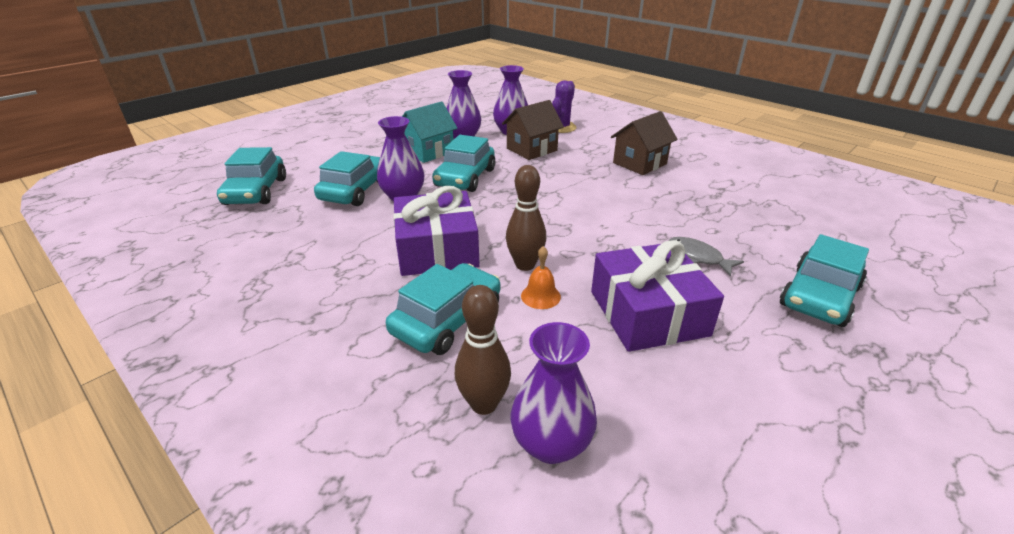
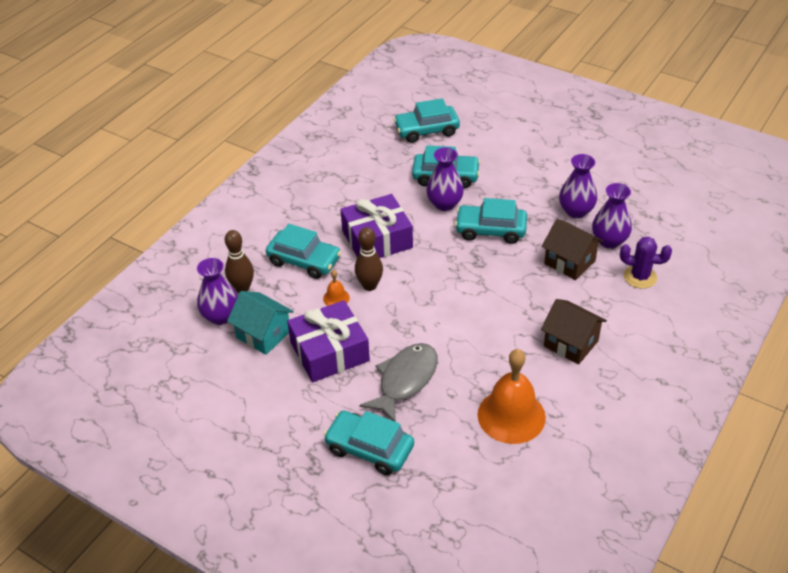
camera: 80 degrees right, 10 degrees up
(428, 152) = (533, 197): turquoise house -> turquoise house (263, 334)
(698, 257) = (405, 380): grey fish -> grey fish, size x1.73
(738, 202) = (511, 415): none -> orange bell

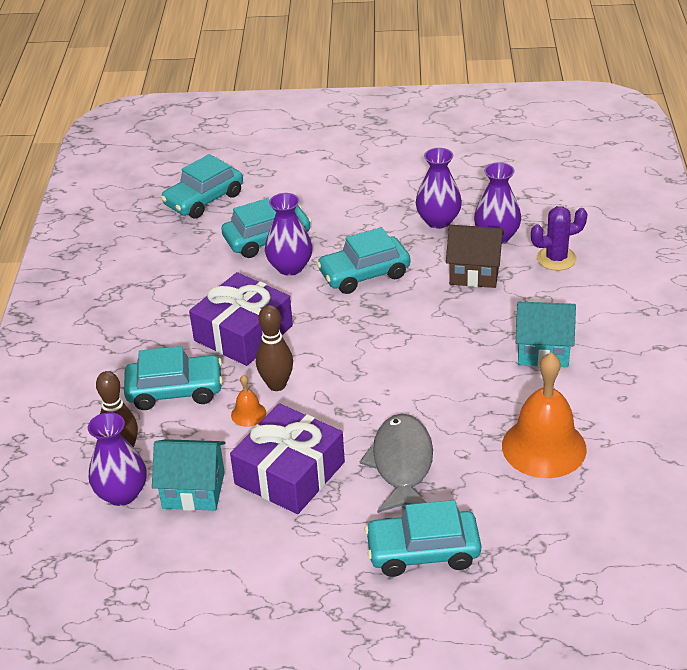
camera: 30 degrees left, 5 degrees down
(571, 343) = (543, 350): brown house -> turquoise house

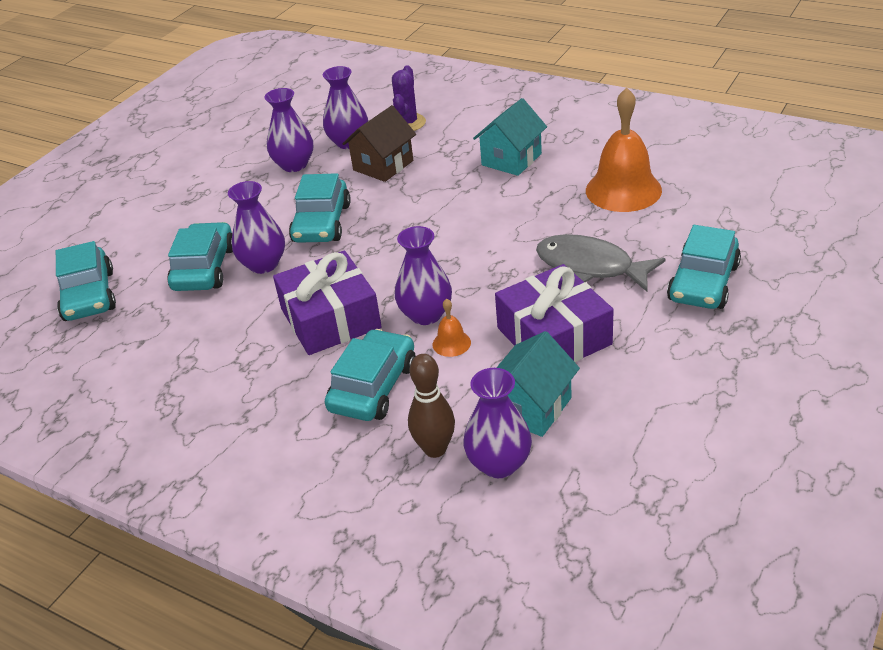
camera: 60 degrees left, 0 degrees up
(277, 385) = (426, 314): brown bowling pin -> purple vase

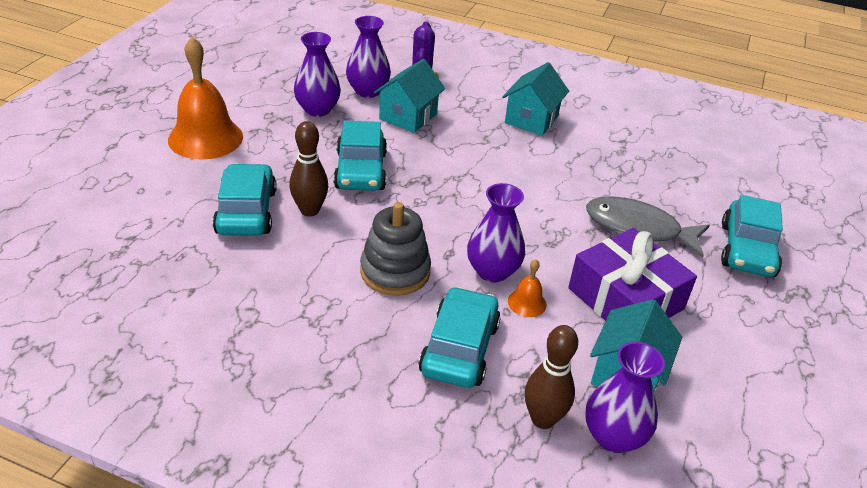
camera: 15 degrees left, 0 degrees up
(89, 296) = (121, 235): turquoise car -> none
(263, 264) = (309, 210): purple vase -> brown bowling pin
(330, 318) = (395, 271): purple gift -> grey stacking toy
(383, 165) = (408, 116): brown house -> turquoise house
(623, 190) = (644, 156): orange bell -> orange bell (205, 138)

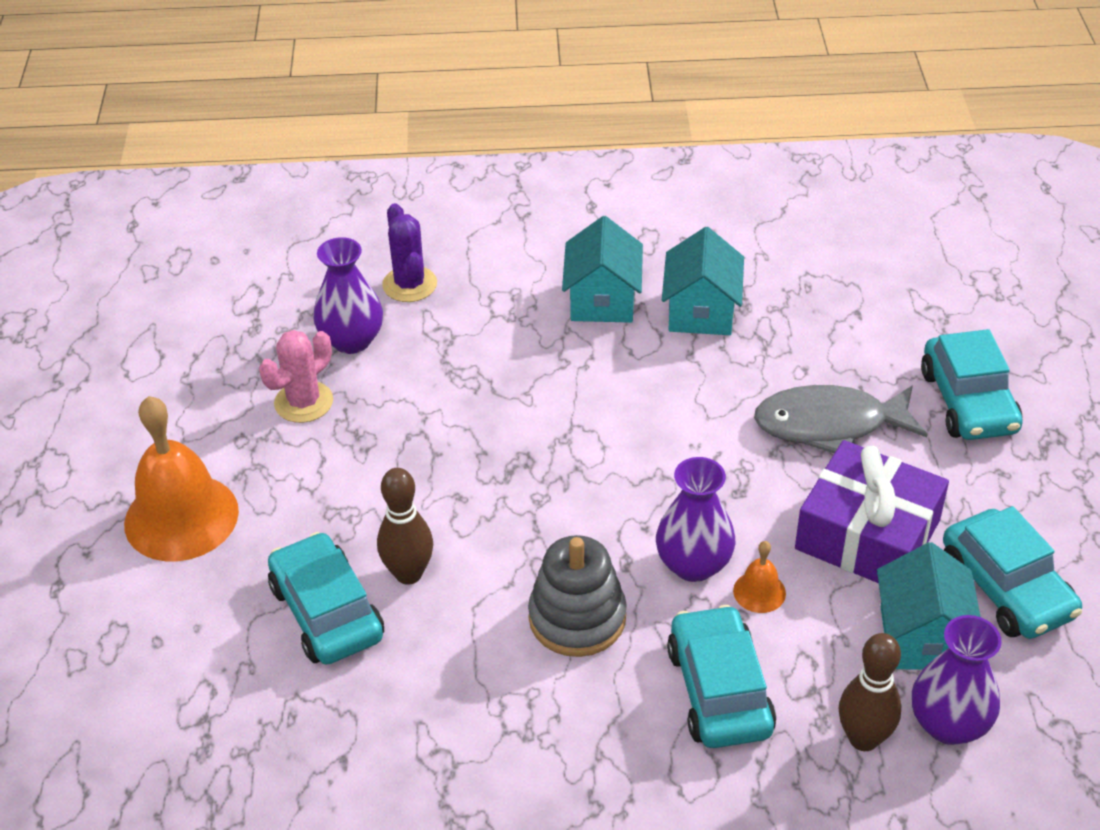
camera: 20 degrees left, 5 degrees up
(317, 110) = (303, 402): purple vase -> pink cactus
(361, 171) = (432, 481): turquoise car -> turquoise car (1006, 588)
(408, 116) = (436, 363): turquoise house -> turquoise house (701, 312)

